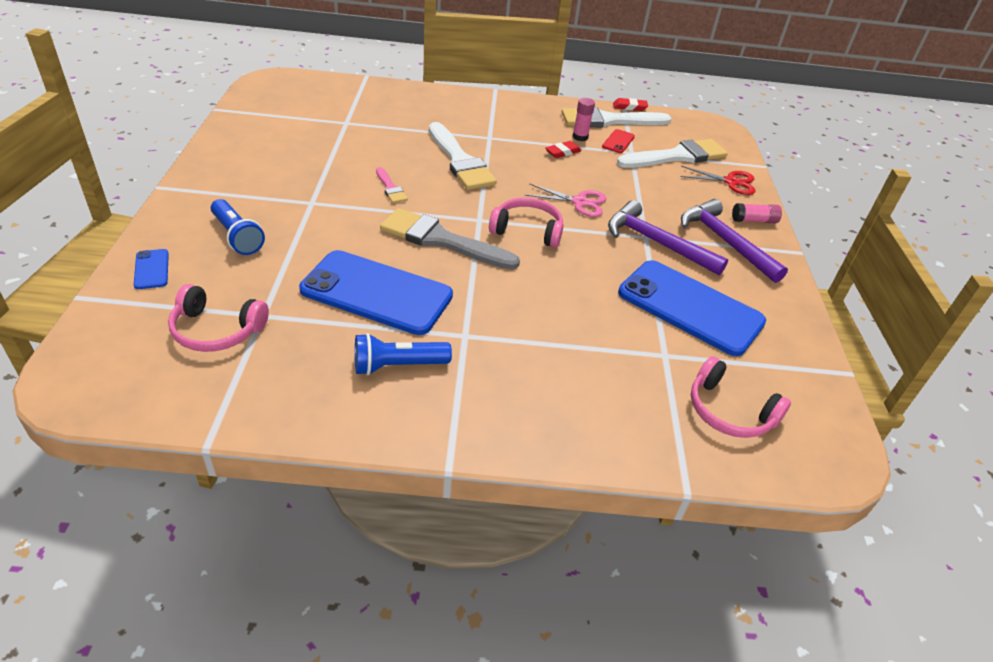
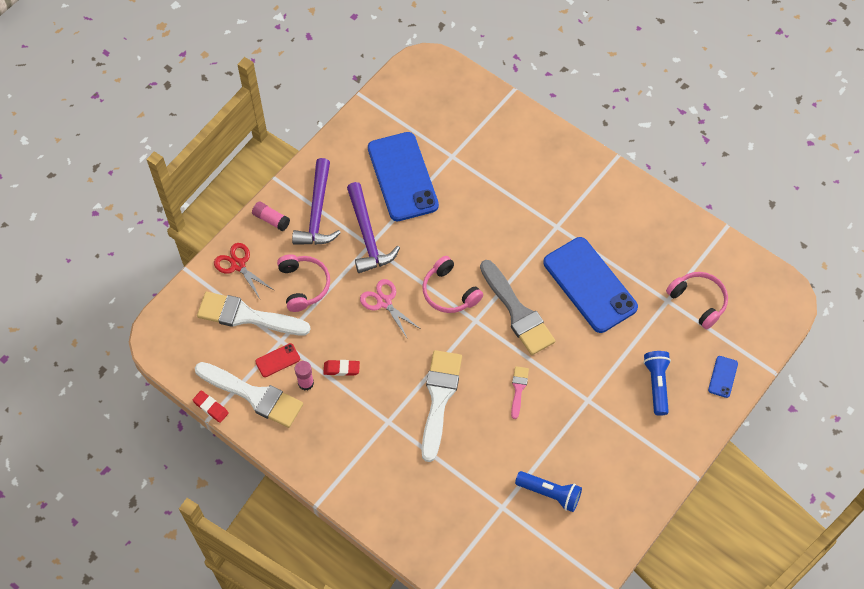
camera: 140 degrees left, 20 degrees up
(398, 366) = (608, 225): blue flashlight -> blue flashlight (550, 493)
(729, 411) = (452, 110): pink headphones -> pink headphones (304, 285)

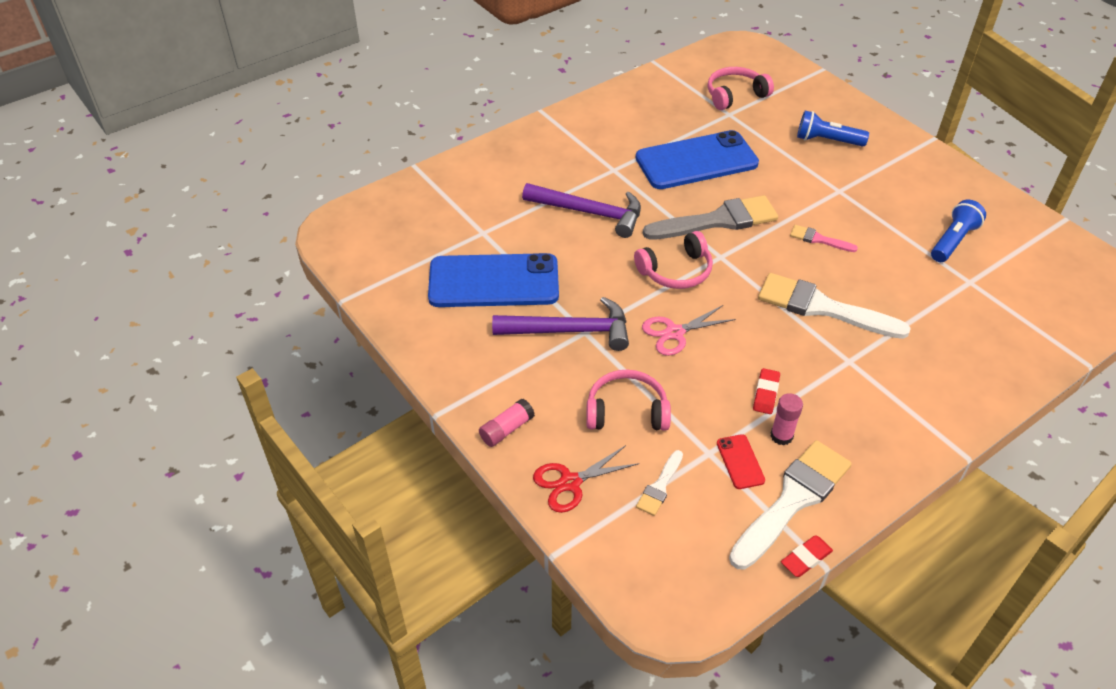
camera: 75 degrees left, 15 degrees down
(247, 316) = (660, 486): white brush -> white brush, size x0.48
(317, 212) = (514, 375): purple hammer -> purple hammer (590, 212)
(722, 377) = (824, 98): blue phone -> none

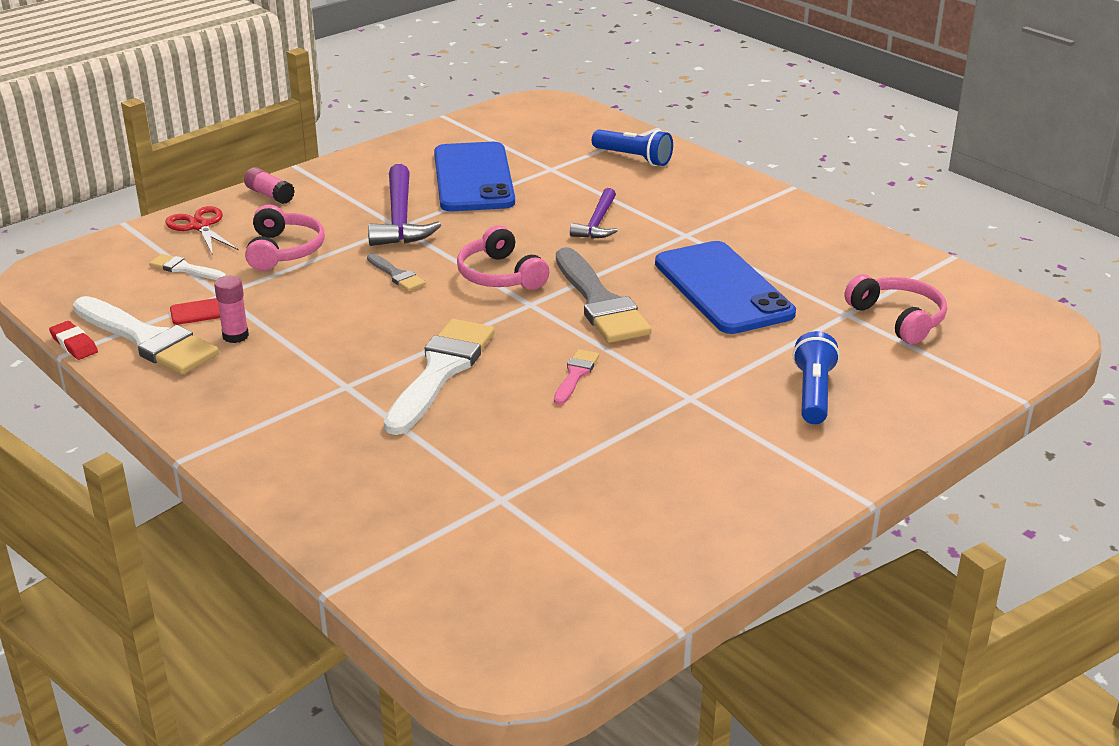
camera: 85 degrees right, 15 degrees down
(590, 212) = (597, 223): purple hammer -> purple hammer, size x0.63
(674, 333) = (396, 275): pink scissors -> grey brush
(766, 393) = (298, 328): red eraser -> none
(953, 241) = (592, 492): blue flashlight -> blue flashlight (633, 158)

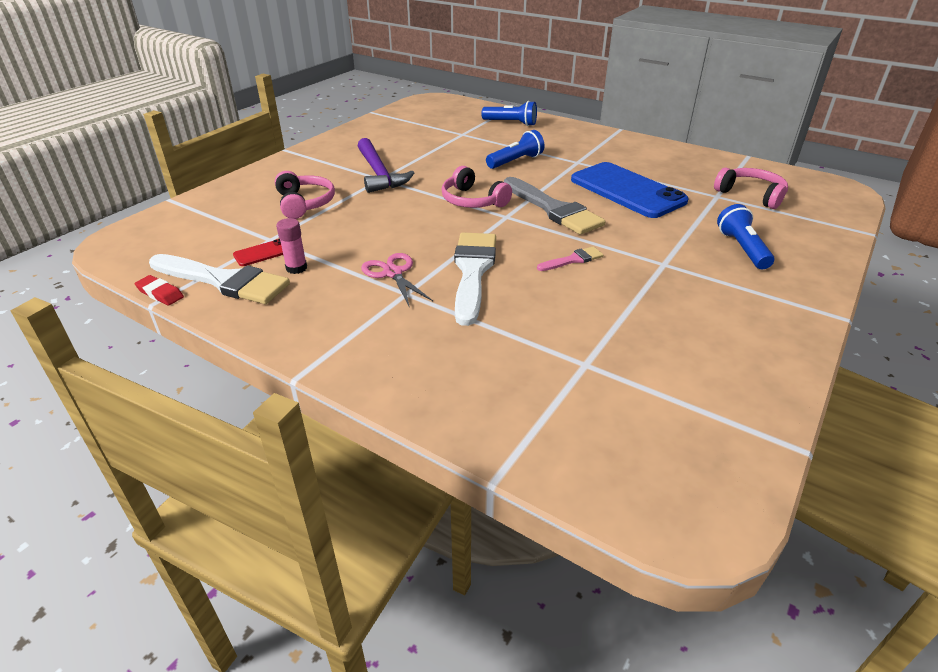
camera: 15 degrees left, 5 degrees up
(184, 269) = (232, 225): white brush -> none
(200, 226) = (231, 194): red scissors -> none
(270, 195) = (275, 169): pink glue stick -> none
(344, 359) = (393, 273): none -> pink scissors
(396, 275) = (398, 209): grey brush -> none
(473, 178) = (414, 144): blue phone -> none
(575, 375) = (573, 260): pink brush -> pink brush turned 60 degrees clockwise
(597, 223) = (515, 161): purple hammer -> blue flashlight

